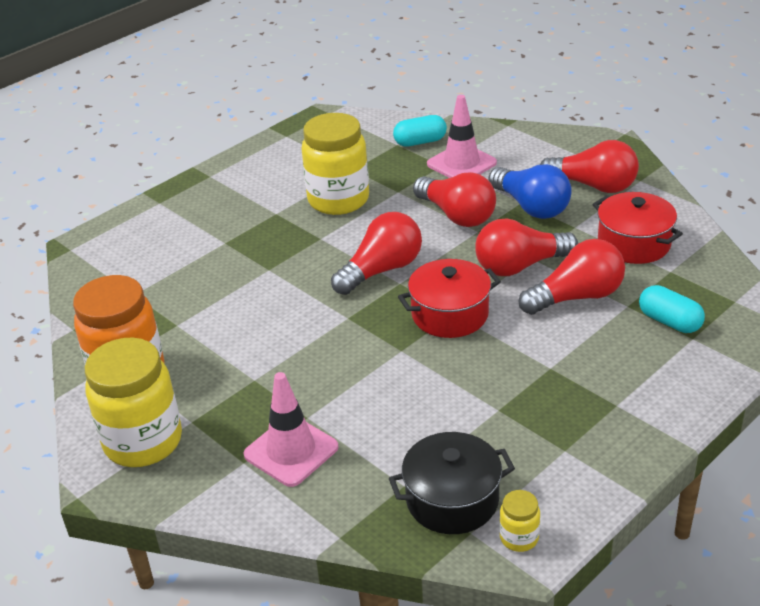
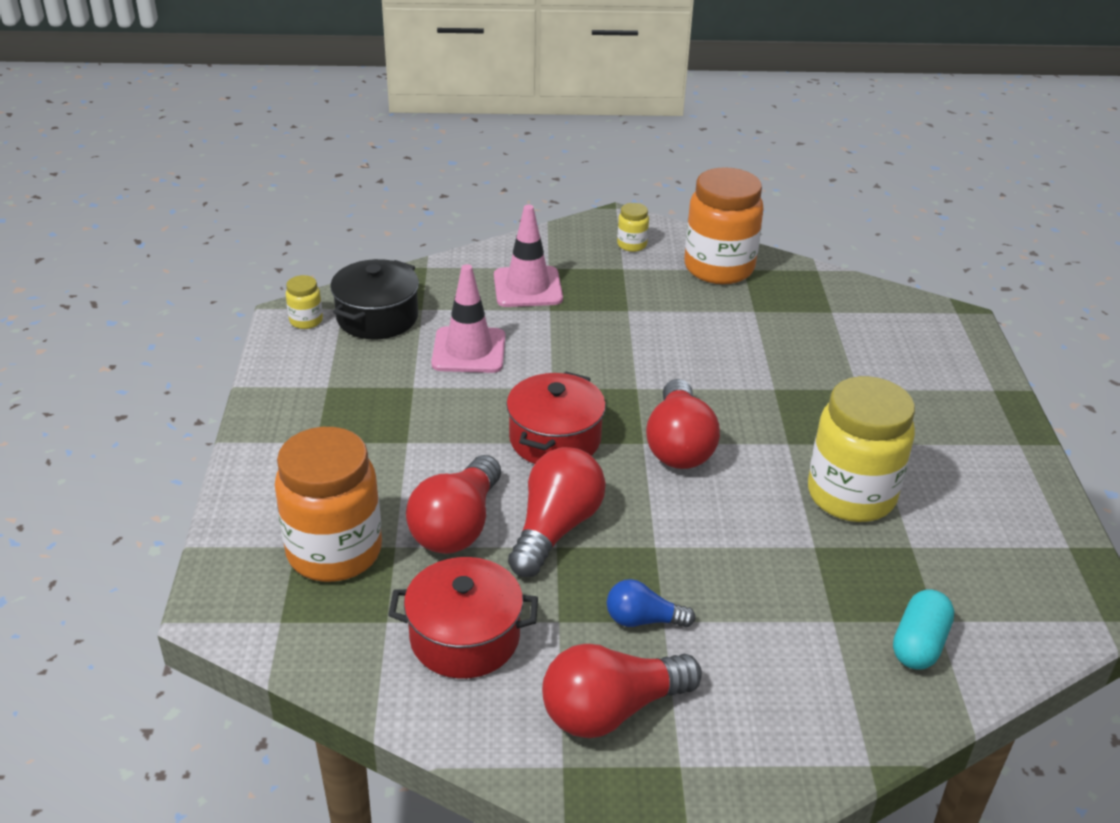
camera: 130 degrees right, 0 degrees up
(143, 442) = (632, 245): yellow jar -> yellow jar, size x0.44
(457, 215) = (705, 553): red light bulb -> none
(461, 163) = (815, 639): pink traffic cone -> pink traffic cone (469, 350)
(531, 207) = (643, 620): blue light bulb -> blue light bulb, size x0.56
(669, 321) = (334, 552): turquoise capsule -> orange jar

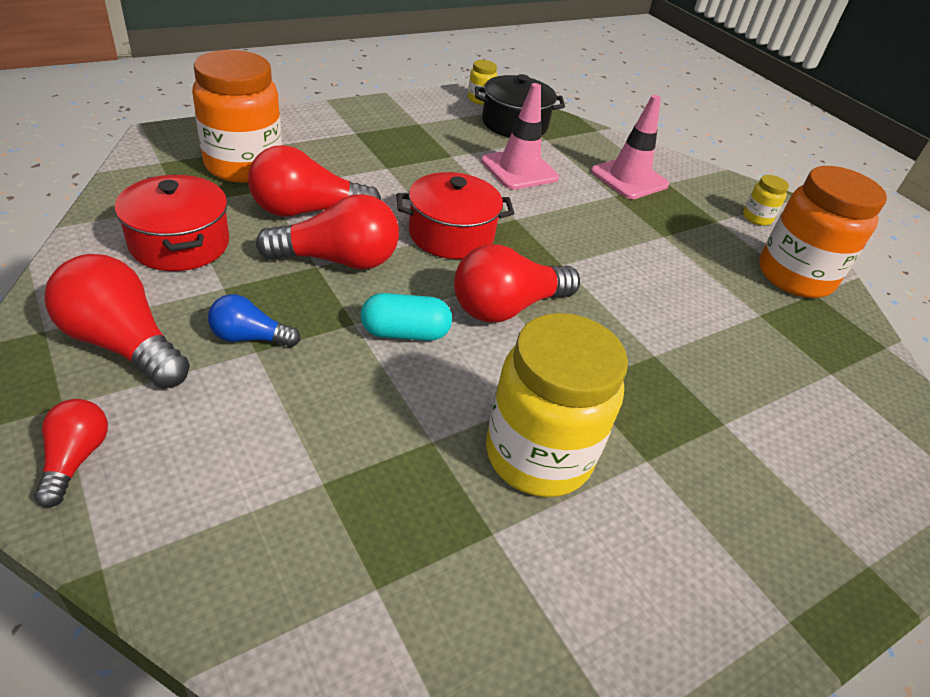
camera: 55 degrees right, 5 degrees up
(643, 620) = (250, 337): blue light bulb -> blue light bulb turned 60 degrees counterclockwise
(751, 765) = (75, 459): none -> red light bulb
(919, 644) = (324, 577): turquoise capsule -> turquoise capsule (405, 333)

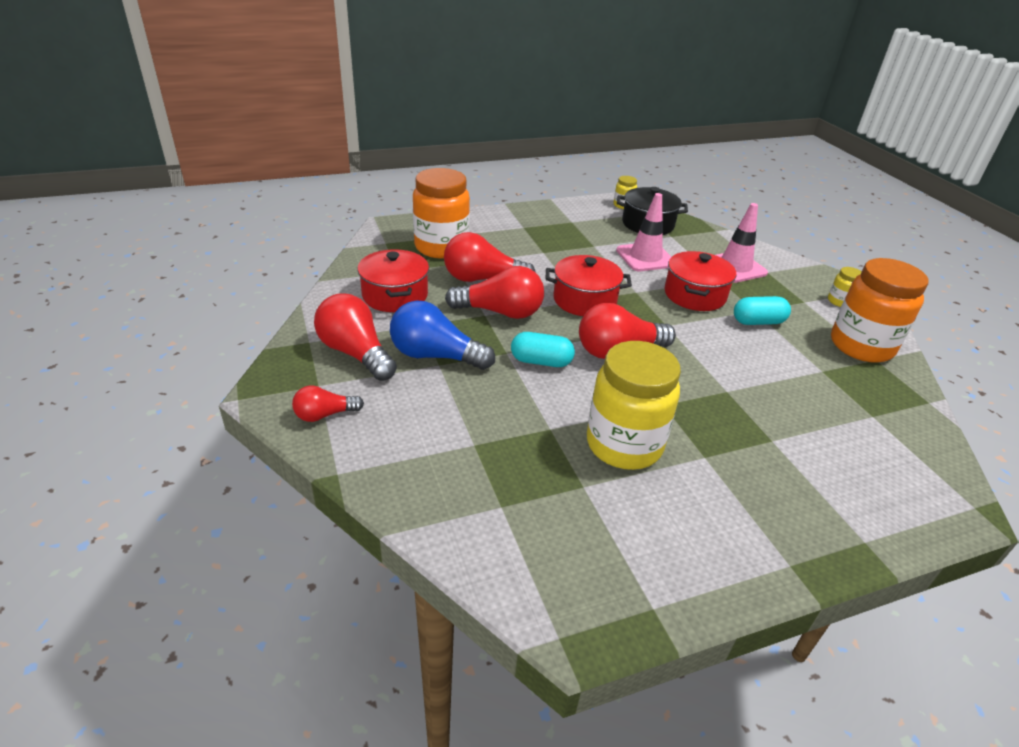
camera: 15 degrees right, 5 degrees down
(75, 459) = (325, 415): red light bulb -> red light bulb turned 120 degrees counterclockwise
(250, 337) = (436, 356): blue light bulb -> blue light bulb, size x1.78
(589, 219) = (694, 295): none -> red pot
(671, 252) = (758, 322): none -> turquoise capsule

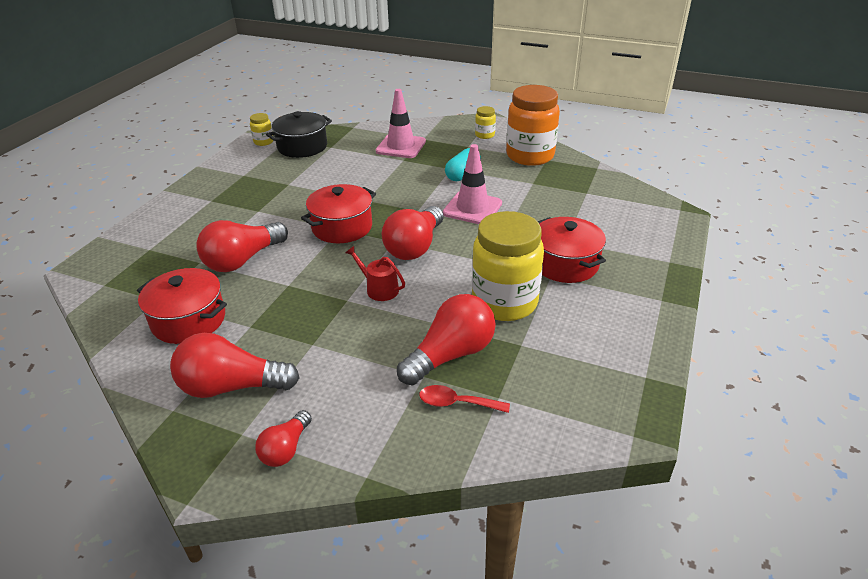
camera: 45 degrees left, 0 degrees up
(436, 356) = (300, 340): blue light bulb -> none
(441, 247) = (165, 257): orange jar -> none
(466, 483) = (457, 403): none -> red spoon
(500, 312) = (296, 275): red light bulb -> red light bulb (450, 355)
(541, 361) = (379, 289): turquoise capsule -> red watering can
(645, 257) = (336, 172): pink traffic cone -> pink traffic cone (472, 208)
(694, 295) = (404, 180): red pot -> red pot (565, 264)

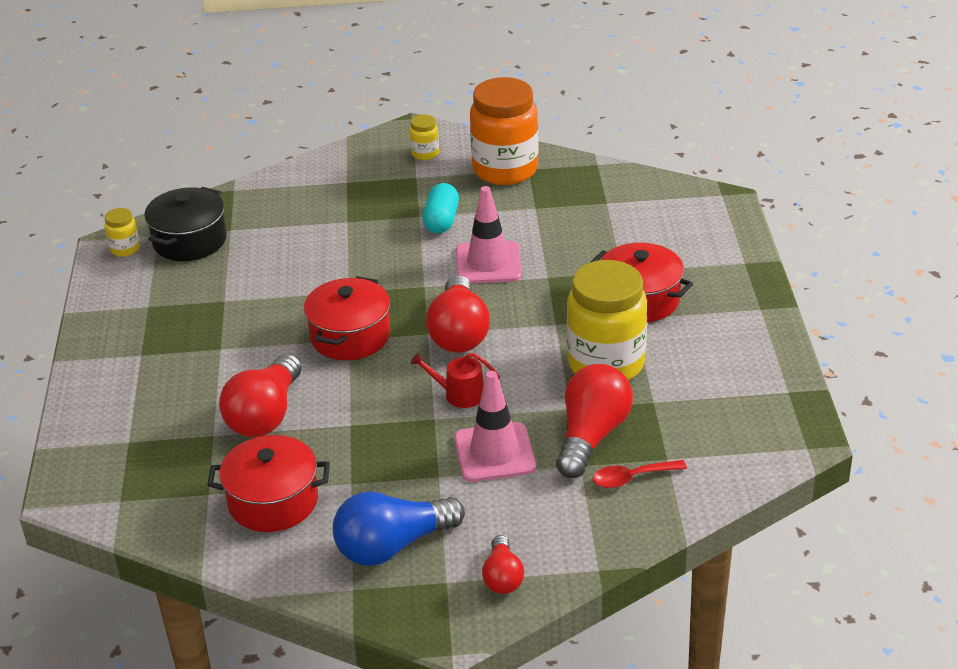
camera: 25 degrees left, 0 degrees up
(232, 387) = (393, 546): red light bulb -> blue light bulb
(401, 146) = (327, 202): pink traffic cone -> pink traffic cone (494, 453)

